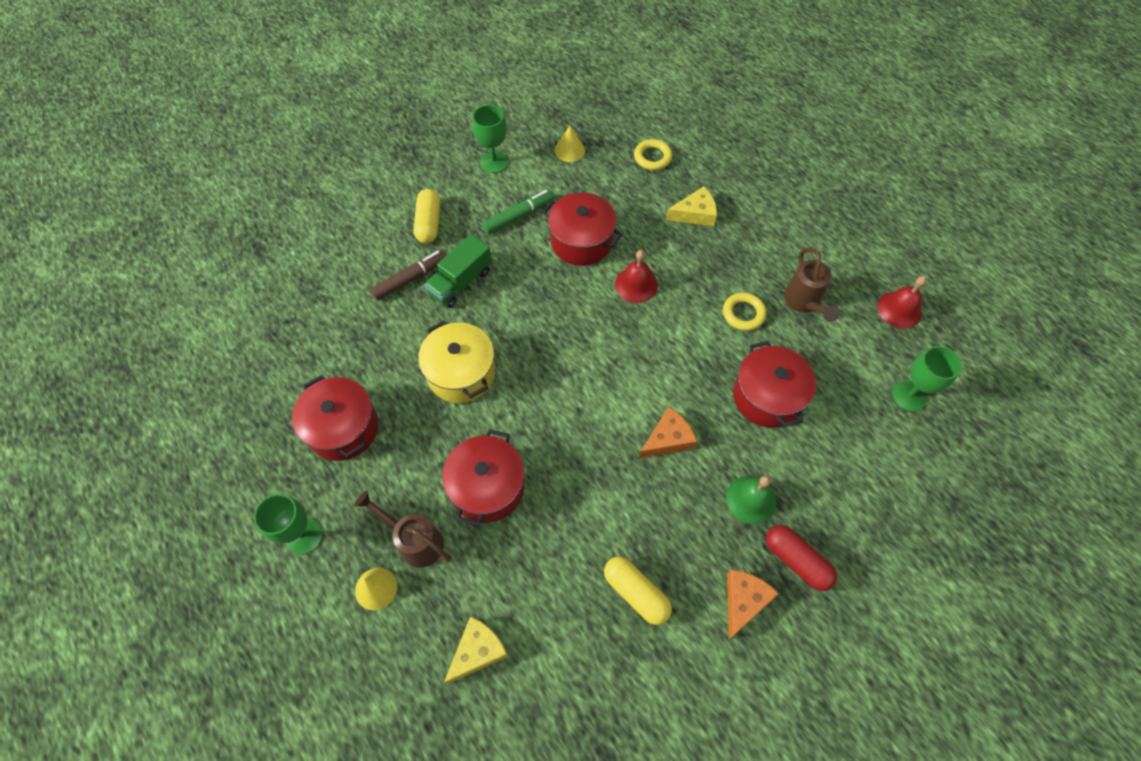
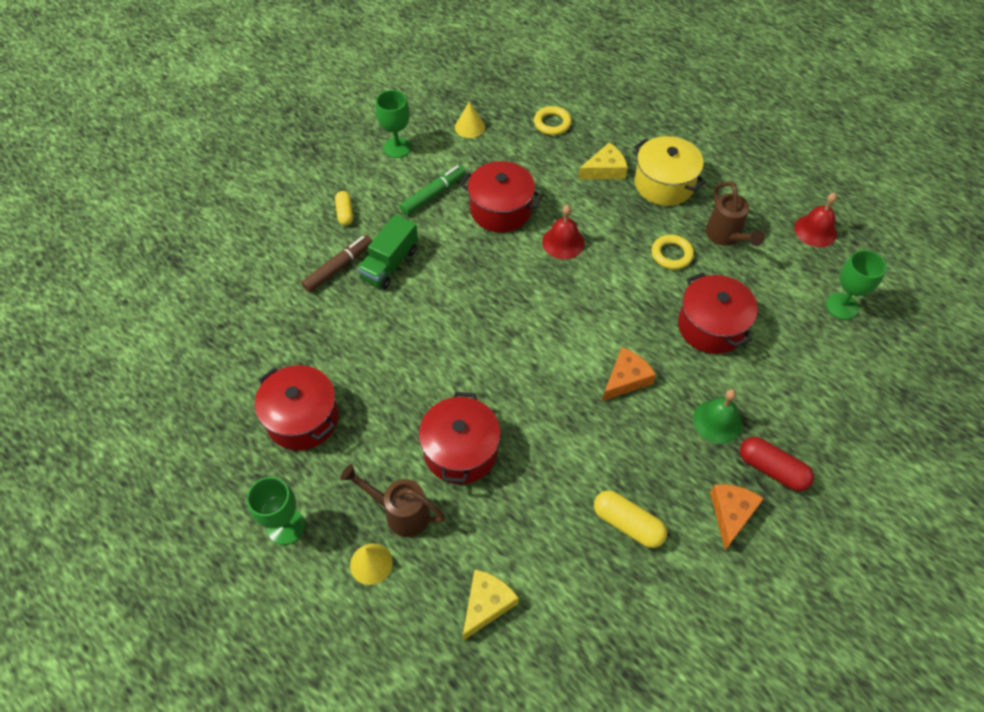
camera: 10 degrees left, 5 degrees down
(429, 223) = (345, 213): yellow capsule -> yellow capsule, size x0.65
(461, 373) = (410, 349): yellow pot -> yellow pot (664, 184)

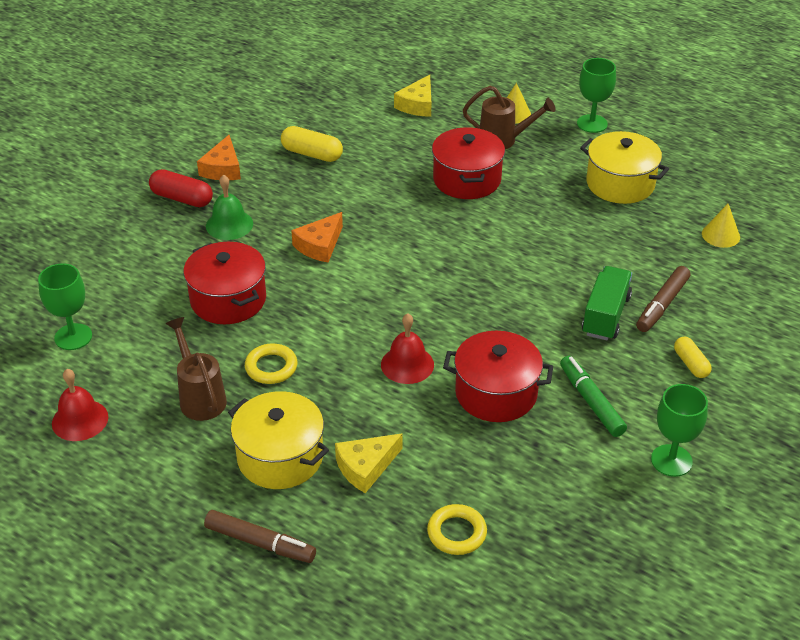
camera: 170 degrees right, 15 degrees down
(302, 418) = (620, 184): red pot -> yellow pot
(433, 194) = (591, 401): green marker -> green marker turned 120 degrees clockwise
(470, 127) = (580, 509): yellow cone -> yellow cone (720, 235)
(676, 133) = (260, 543): none -> brown marker

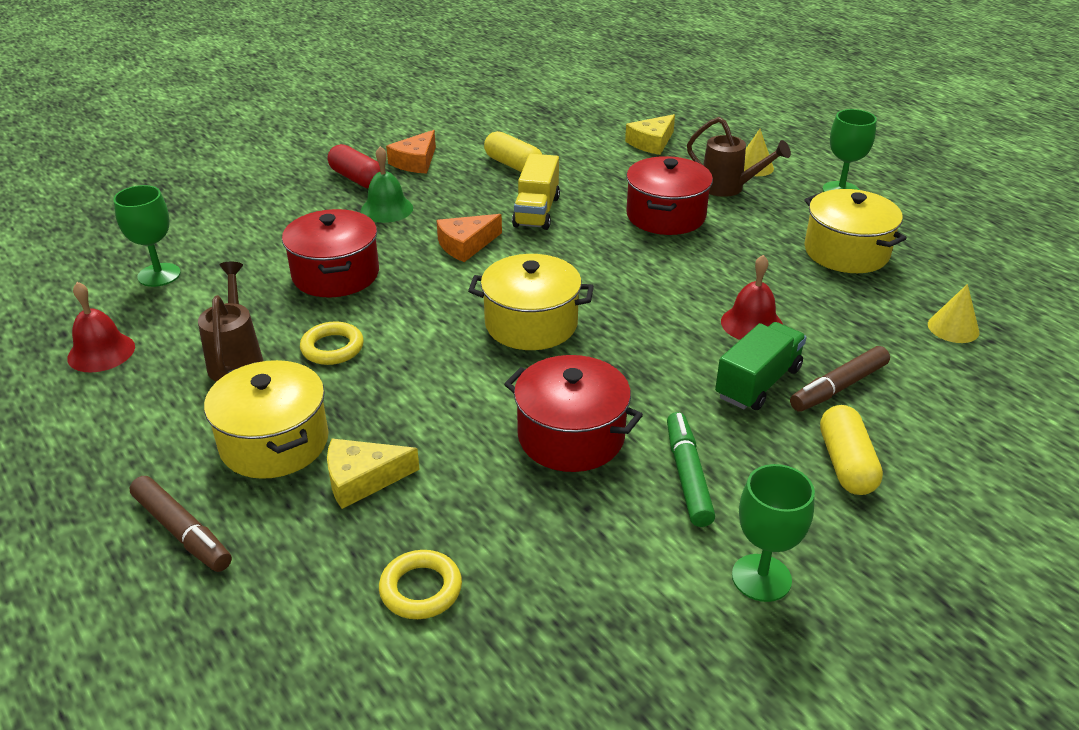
camera: 20 degrees right, 5 degrees down
(359, 198) = (536, 211): none -> yellow truck
(407, 364) = (484, 380): red bell -> red bell (752, 324)
(415, 307) = (531, 324): none -> yellow pot
(691, 364) = (846, 464): yellow capsule -> yellow capsule, size x1.53

